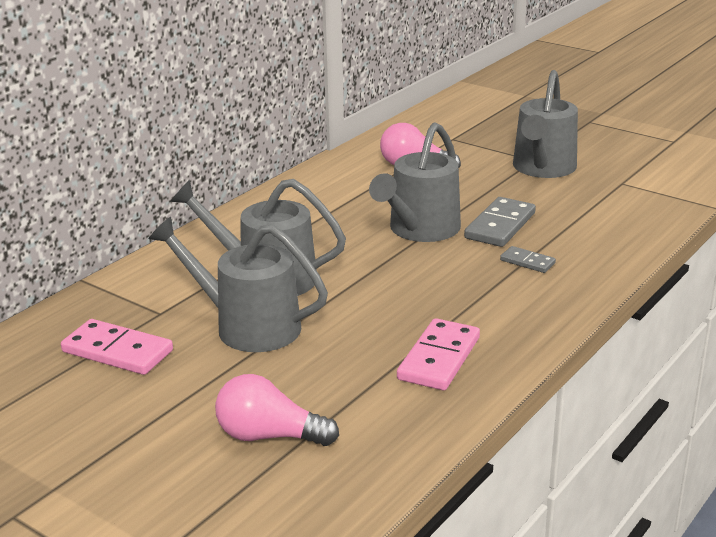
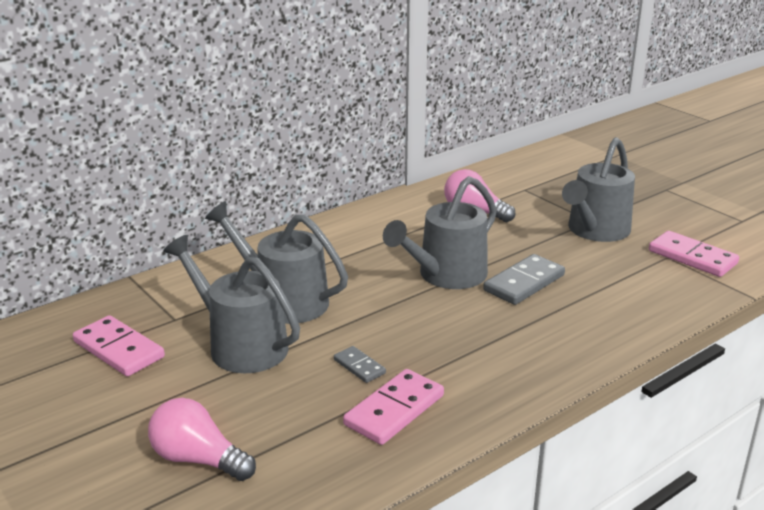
camera: 15 degrees right, 0 degrees up
(527, 262) = (531, 324): grey domino -> grey domino (359, 366)
(645, 180) = (692, 257): none -> pink domino

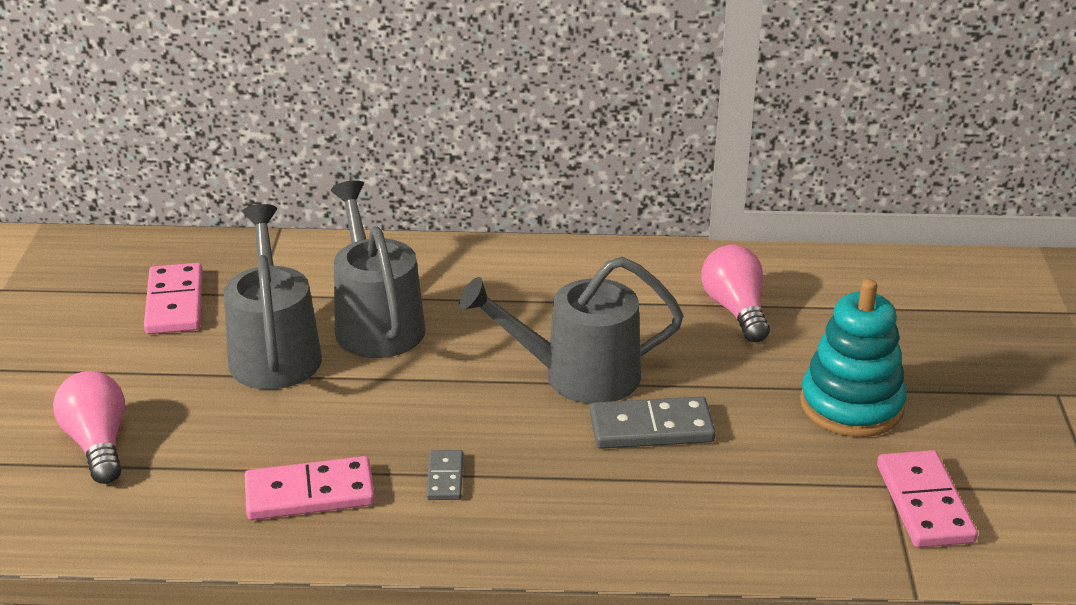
camera: 40 degrees right, 5 degrees up
(359, 366) = (343, 431): grey domino -> grey domino (445, 478)
(595, 230) = (851, 405): grey watering can -> turquoise stacking toy

